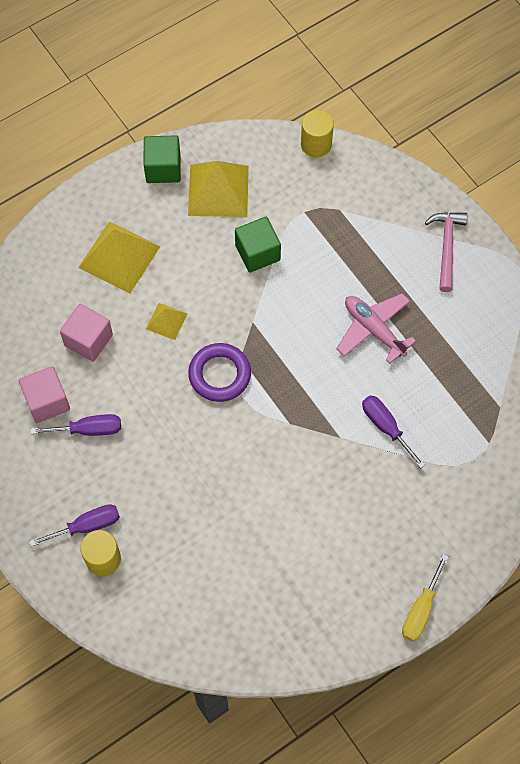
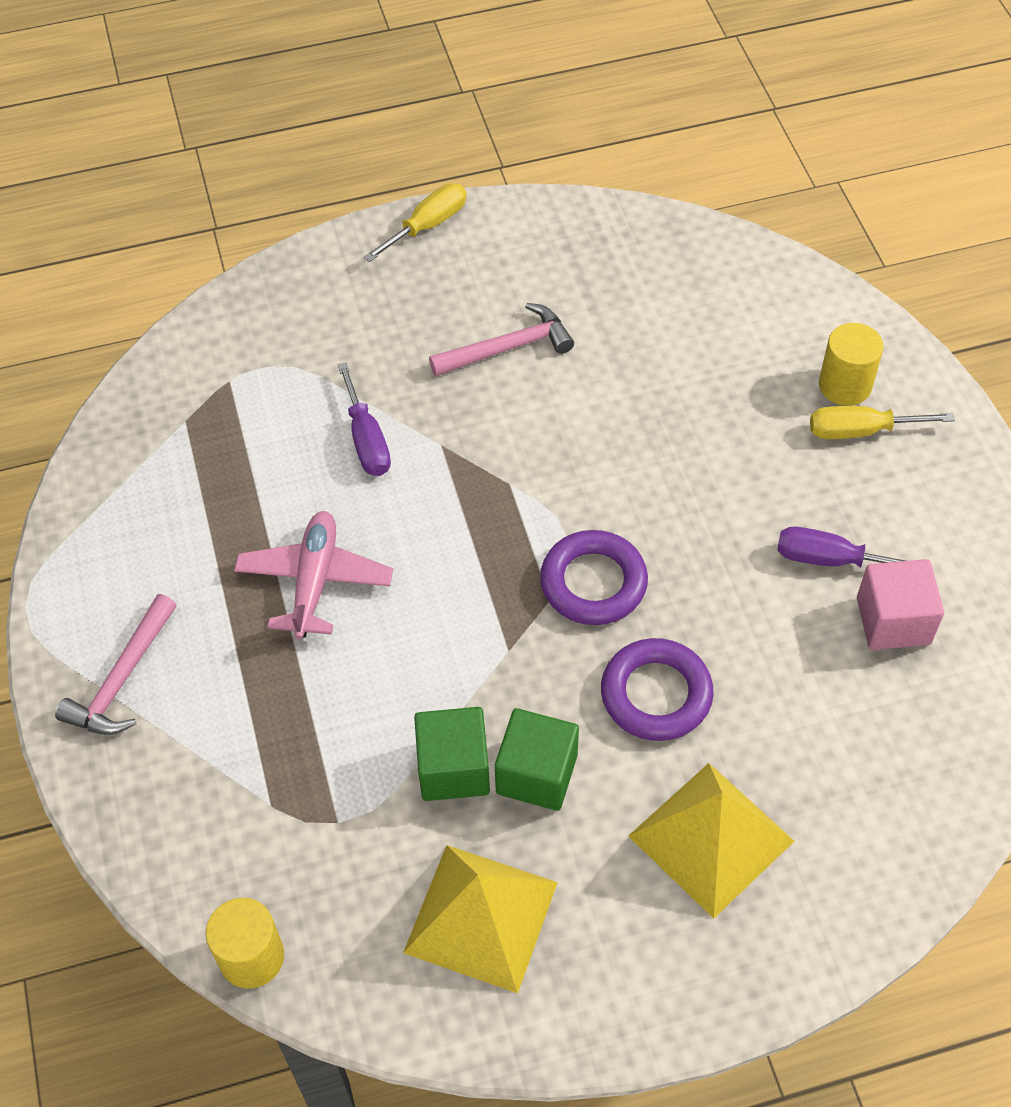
camera: 160 degrees left, 10 degrees down
(87, 526) = (860, 431): purple screwdriver -> yellow screwdriver
(88, 340) = (802, 701): pink cube -> none
(163, 168) = (574, 1002): green cube -> green cube (536, 774)
(166, 321) = (656, 694): yellow pyramid -> purple ring
(327, 522) = (508, 348): none -> pink hammer
(373, 329) = (315, 581): pink plane -> pink plane turned 150 degrees counterclockwise

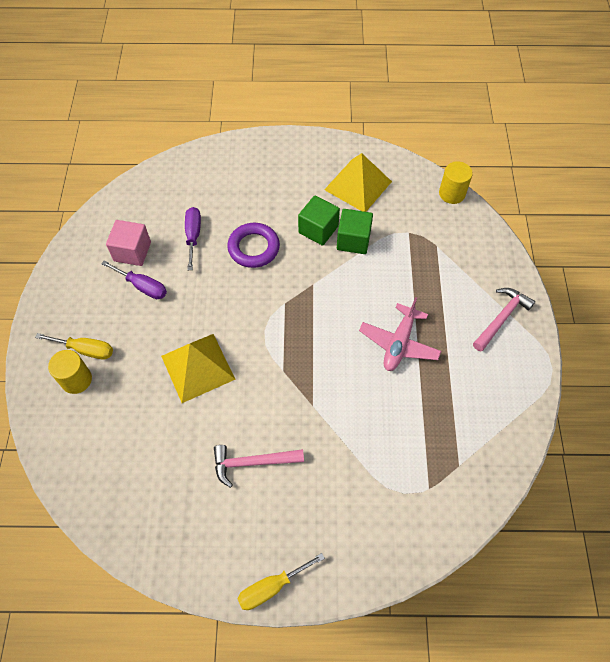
camera: 165 degrees left, 5 degrees up
(366, 440) = (354, 421): purple screwdriver -> purple screwdriver (193, 236)
(593, 583) = (260, 305): purple ring -> none
(711, 838) = (256, 189): yellow pyramid -> yellow pyramid (197, 367)

